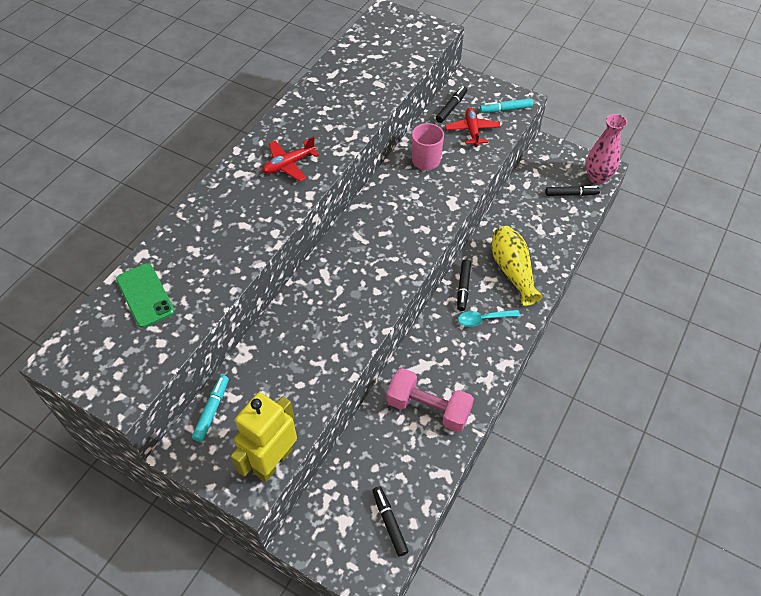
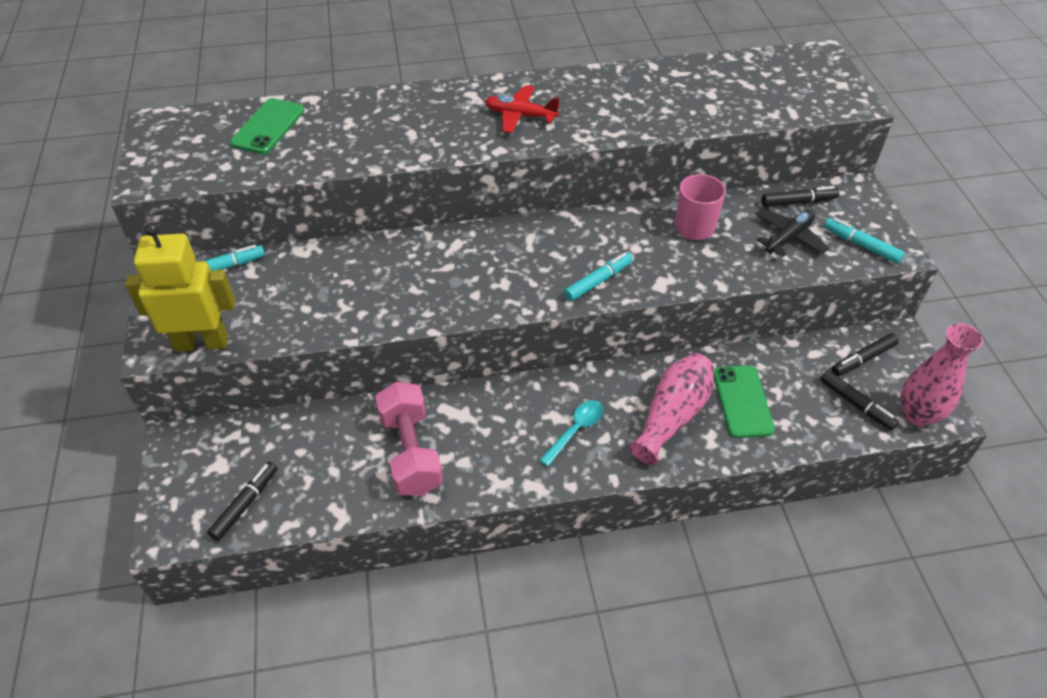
camera: 50 degrees right, 5 degrees down
(423, 229) = (598, 281): none -> turquoise marker
(463, 287) = (599, 386): black marker -> black marker (863, 359)
(472, 131) = (788, 237): red plane -> black plane
(483, 319) = (575, 430): turquoise spoon -> turquoise spoon turned 90 degrees clockwise
(512, 271) = (672, 416): yellow vase -> pink vase
(529, 235) = (742, 401): none -> green phone

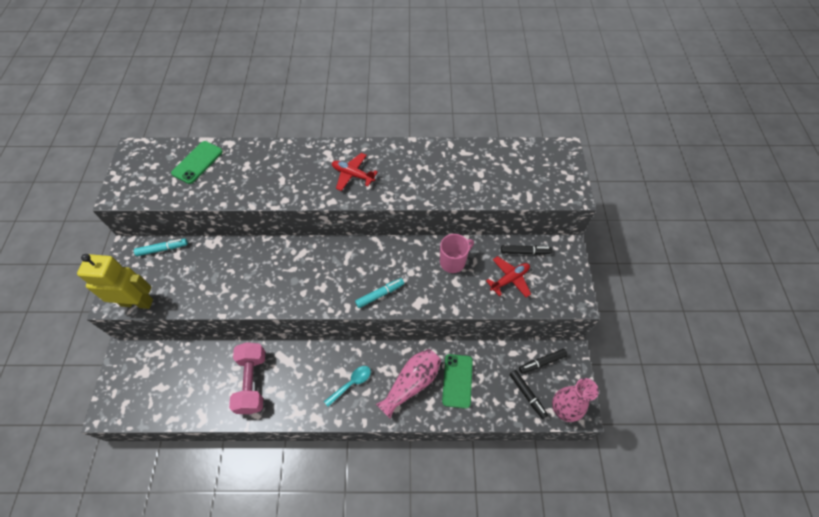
camera: 10 degrees right, 10 degrees up
(245, 504) = (152, 401): black marker -> none
(788, 237) = (509, 279): black plane -> red plane
(861, 245) = (555, 293): turquoise marker -> none

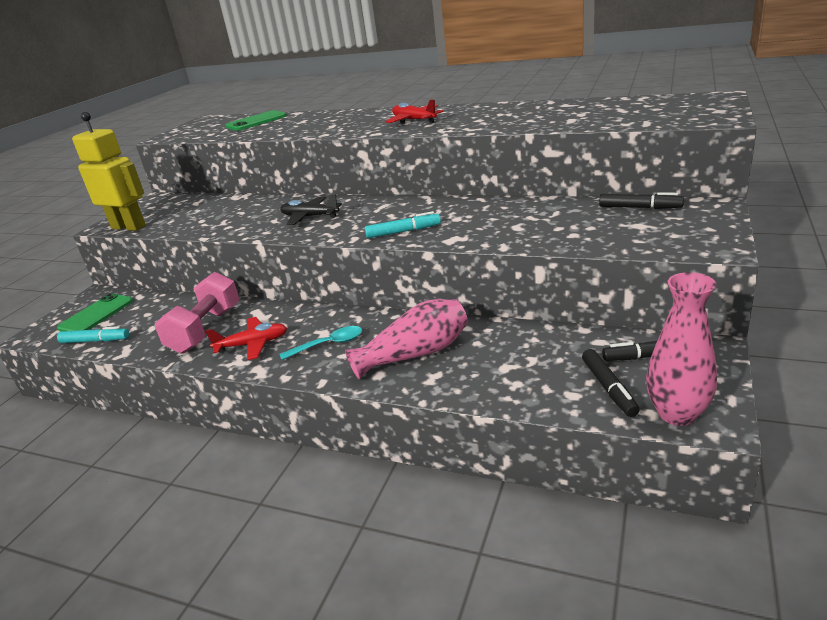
camera: 25 degrees right, 30 degrees down
(162, 249) = (186, 199): turquoise marker -> turquoise marker (95, 341)
(296, 276) = (310, 217): none -> black plane
(453, 262) = (522, 212): pink mug -> none
(457, 381) = (490, 359): green phone -> green phone (96, 314)
(509, 279) = (604, 227): red plane -> red plane (252, 344)

